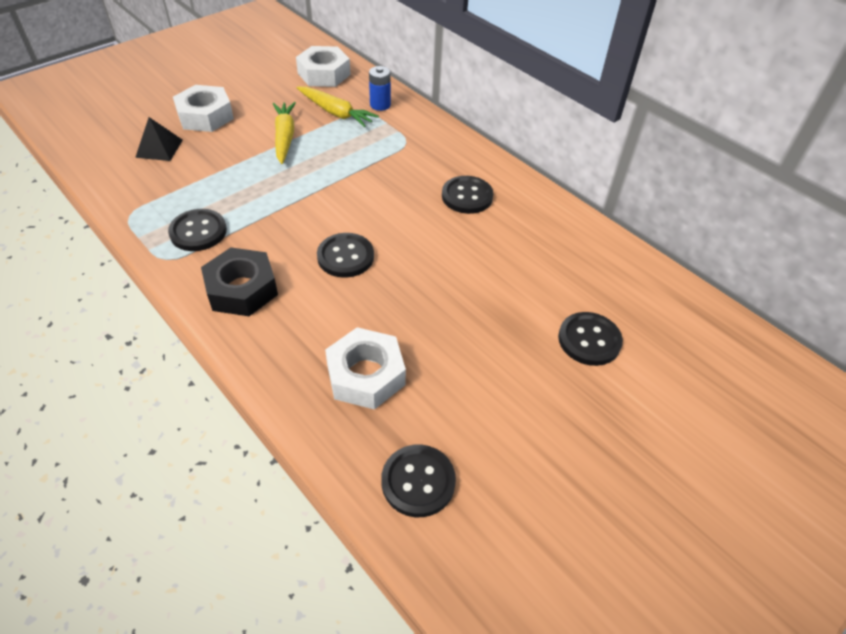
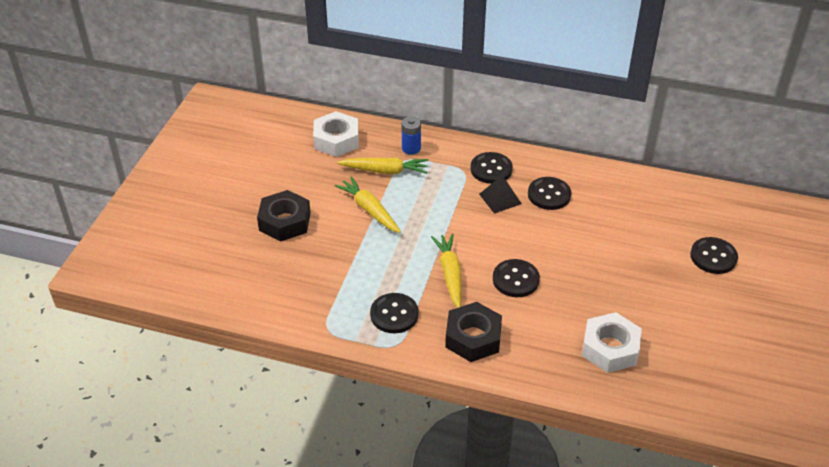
camera: 30 degrees left, 5 degrees down
(159, 148) = (282, 266): black pyramid -> black pyramid (500, 199)
(205, 116) = (285, 221): white nut -> black nut
(290, 222) = (450, 274): none -> yellow carrot
(418, 481) = (699, 390): black button -> black button (491, 169)

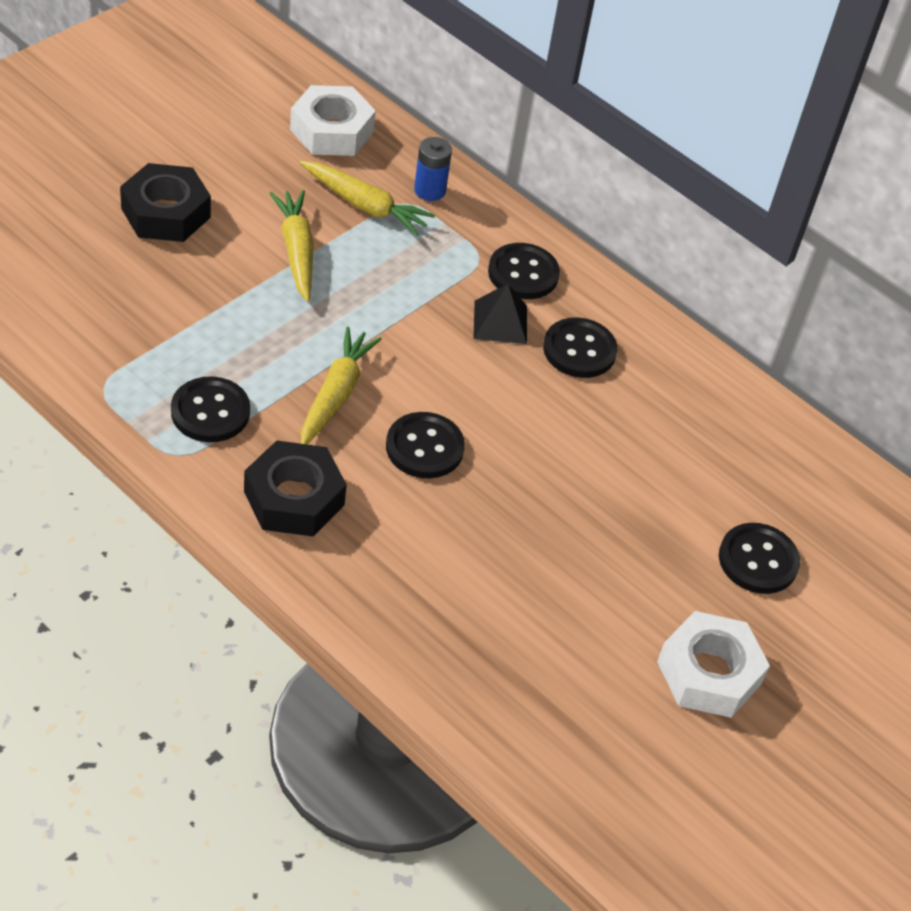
camera: 20 degrees right, 5 degrees up
(610, 348) = (481, 612): white nut -> white nut (709, 673)

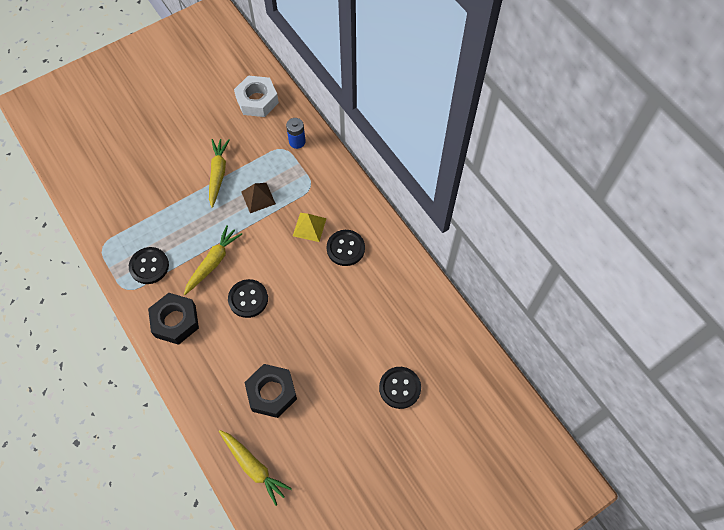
camera: 20 degrees right, 15 degrees up
(166, 213) = (160, 145): black nut -> black nut (271, 393)
(365, 205) = (260, 149): yellow carrot -> yellow carrot (253, 467)
(387, 283) = (258, 197): none -> brown pyramid
(500, 322) = (309, 227): black pyramid -> yellow pyramid
(523, 273) = (330, 198): black button -> none
(709, 673) = (352, 451): white nut -> none

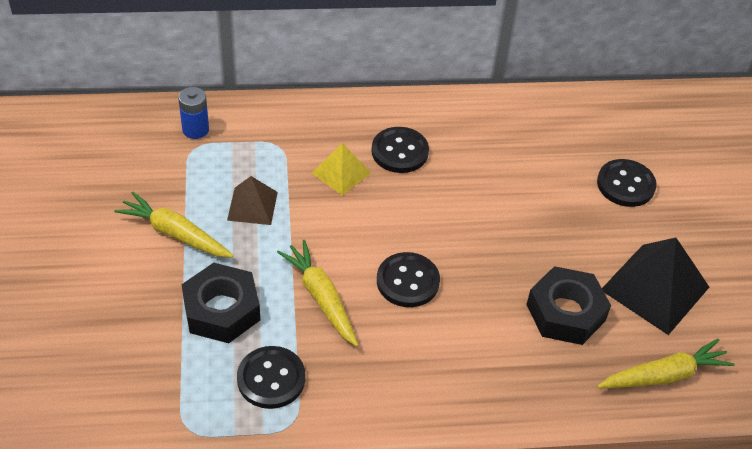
camera: 65 degrees left, 15 degrees down
(175, 321) = (388, 380): black nut -> black nut (221, 310)
(257, 100) = (87, 141): white nut -> none
(320, 438) = (655, 288): none -> black pyramid

